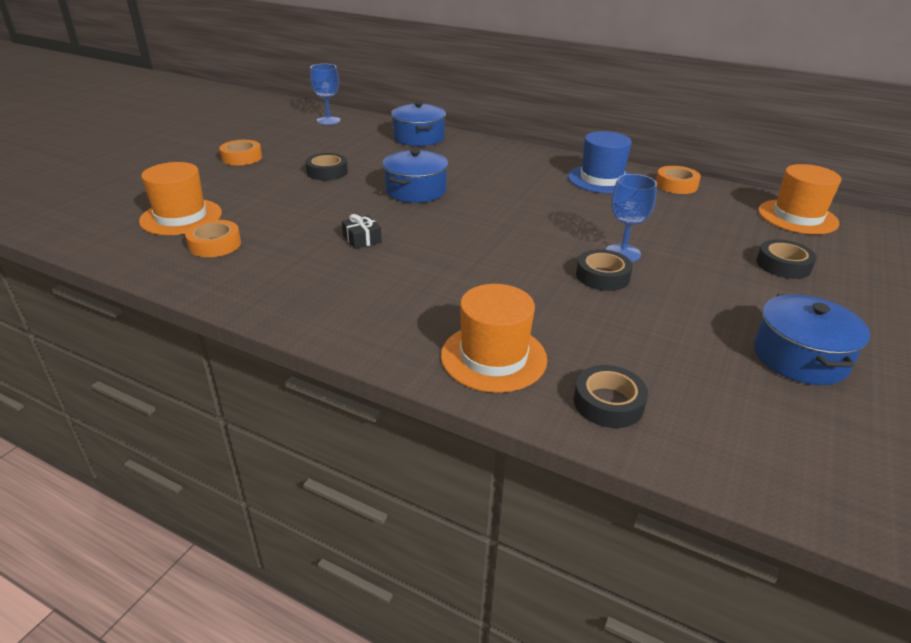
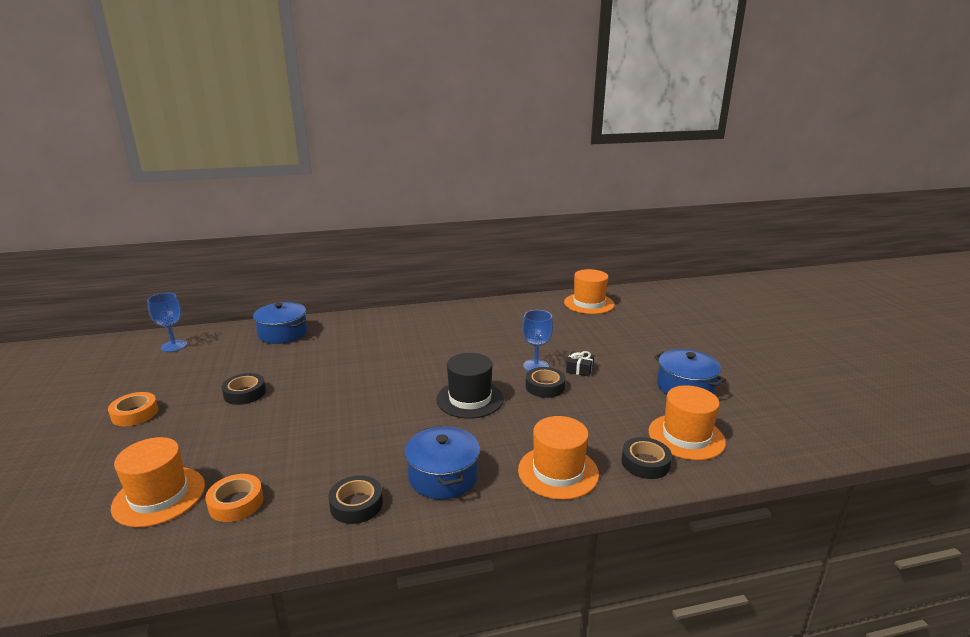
camera: 40 degrees left, 10 degrees down
(362, 239) = (358, 436): black gift -> black gift (579, 369)
(415, 190) = (344, 379): blue pot -> blue pot (443, 476)
(503, 253) = (470, 399): none -> black hat
(601, 179) = (458, 319): blue hat -> none
(676, 185) = (506, 306): orange tape -> none
(710, 407) = (686, 437): none -> orange hat
(783, 265) = (617, 337): black tape -> black tape (356, 504)

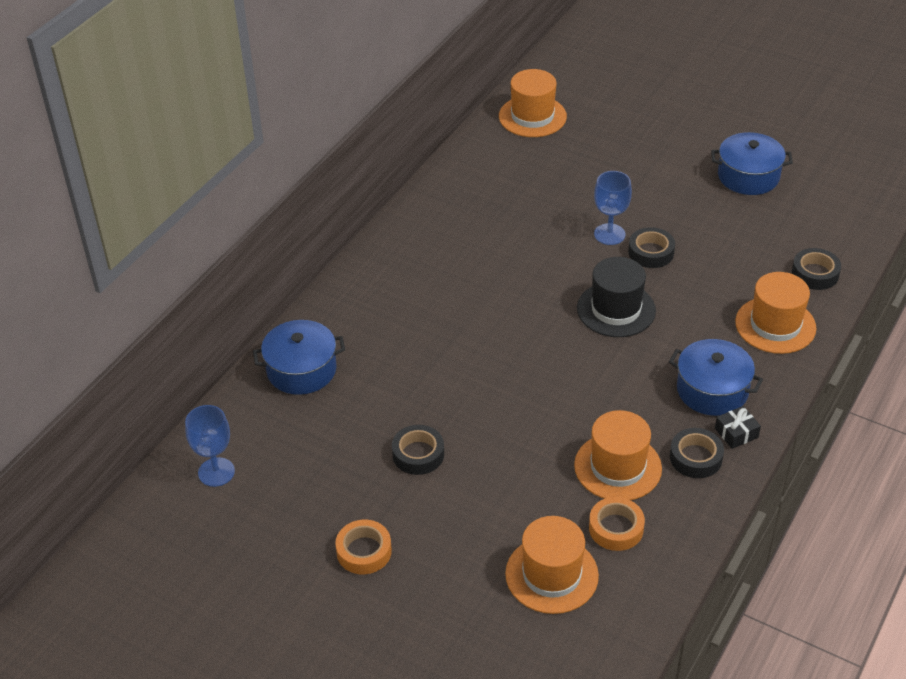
camera: 45 degrees left, 20 degrees up
(579, 369) = (647, 212): black gift -> black gift (736, 433)
(686, 437) = (809, 229): orange hat -> orange hat (617, 467)

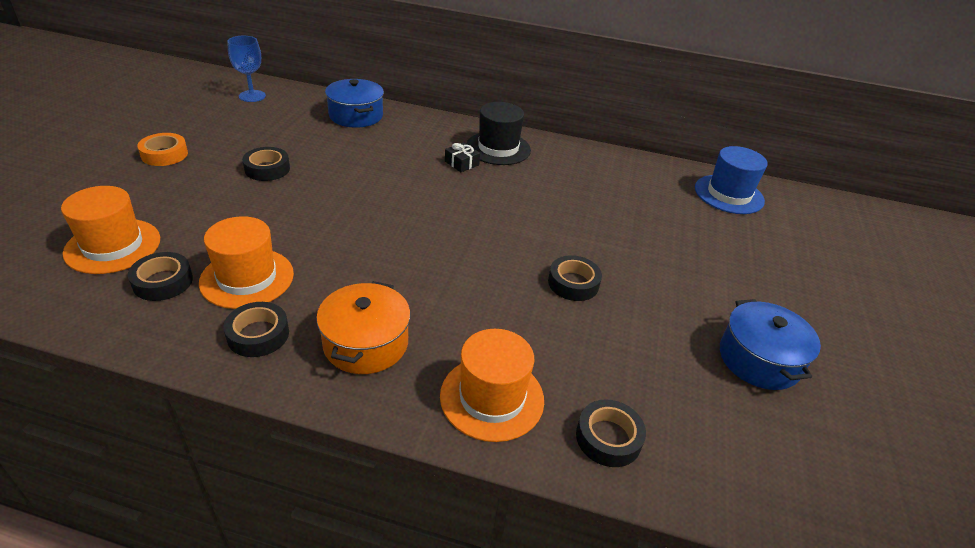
camera: 70 degrees right, 5 degrees down
(532, 116) = (729, 194): orange hat -> blue hat
(609, 234) = (586, 252): blue goblet -> none
(616, 309) = (474, 263): black hat -> black hat (498, 148)
(616, 528) = (163, 282): orange tape -> black tape
(712, 390) = (366, 343): blue pot -> orange pot
(736, 433) = (297, 367): black gift -> black gift (461, 163)

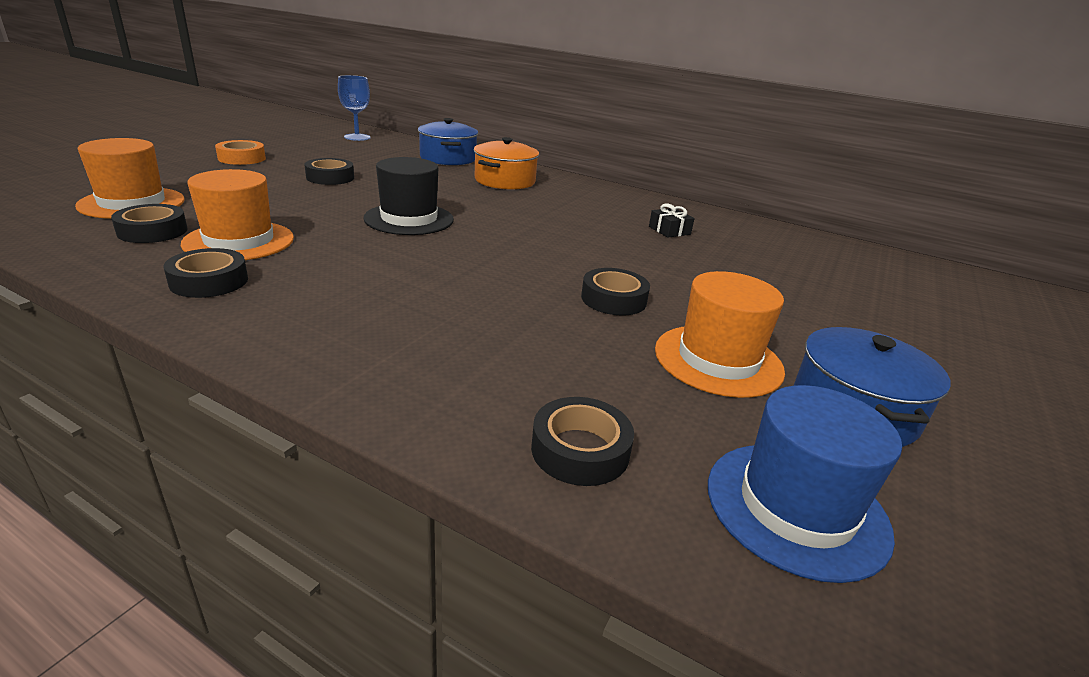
camera: 15 degrees right, 10 degrees down
(366, 343) = (322, 307): orange pot -> orange pot (505, 181)
(461, 163) = (537, 198): black gift -> black gift (669, 230)
(492, 397) = (441, 379): orange hat -> orange hat (718, 360)
(498, 148) = (584, 194): black hat -> black hat (409, 219)
(729, 194) = (856, 259): blue hat -> blue hat (796, 507)

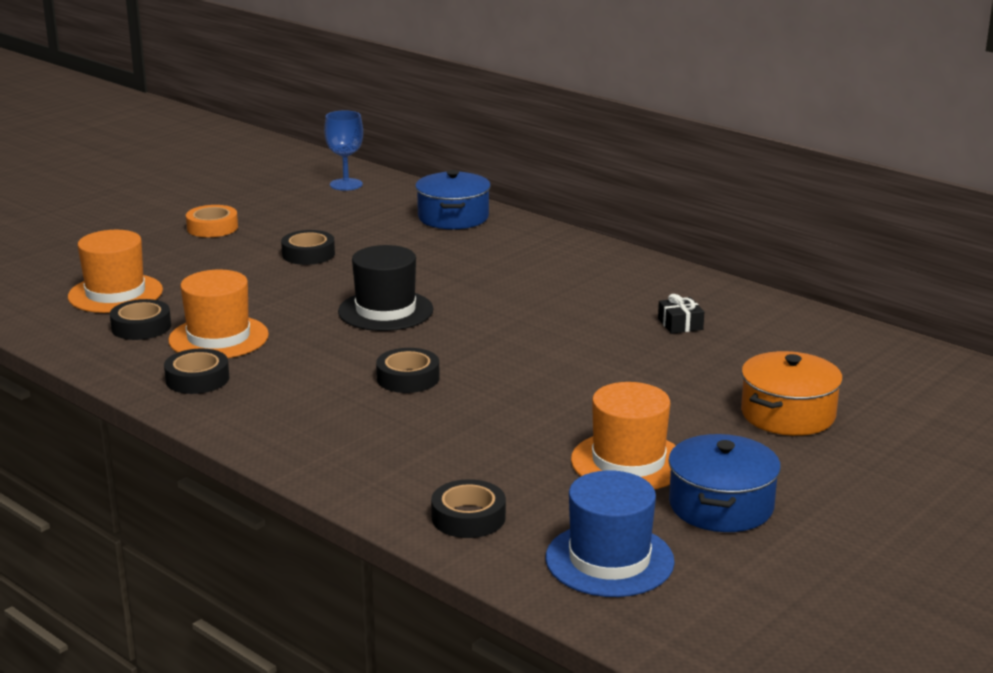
camera: 15 degrees right, 5 degrees down
(505, 181) = (512, 253): orange pot -> orange pot (788, 414)
(613, 299) = (563, 404): black tape -> black tape (408, 378)

